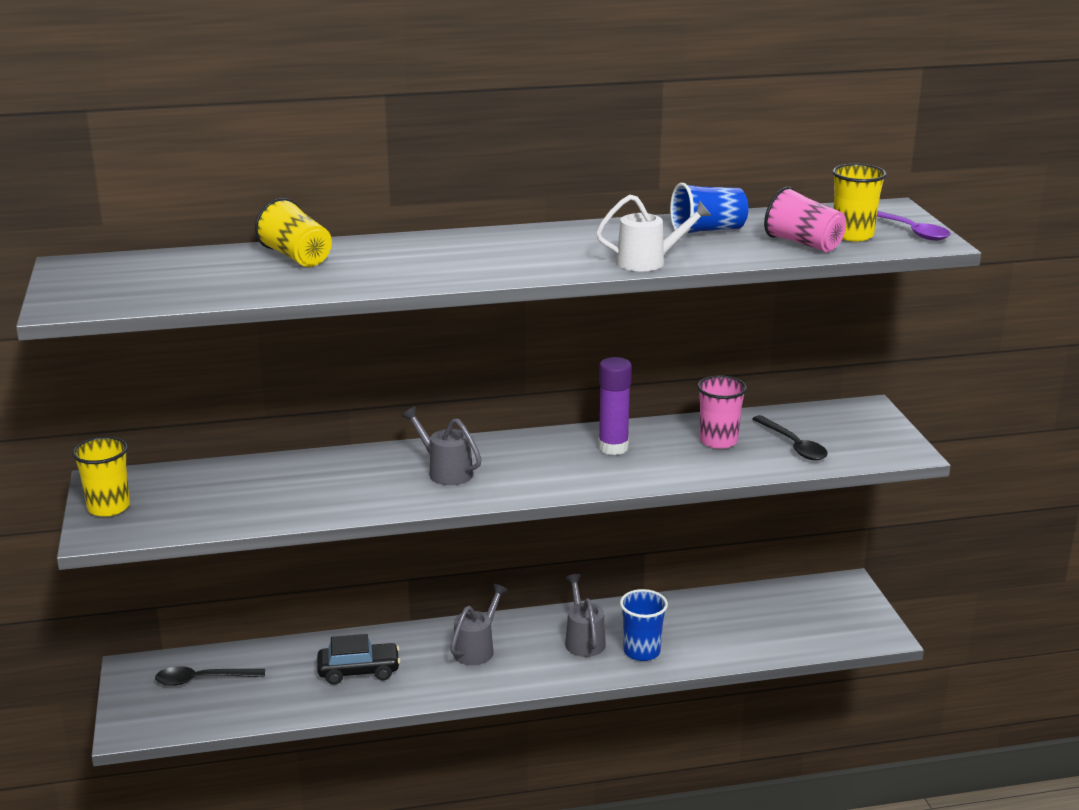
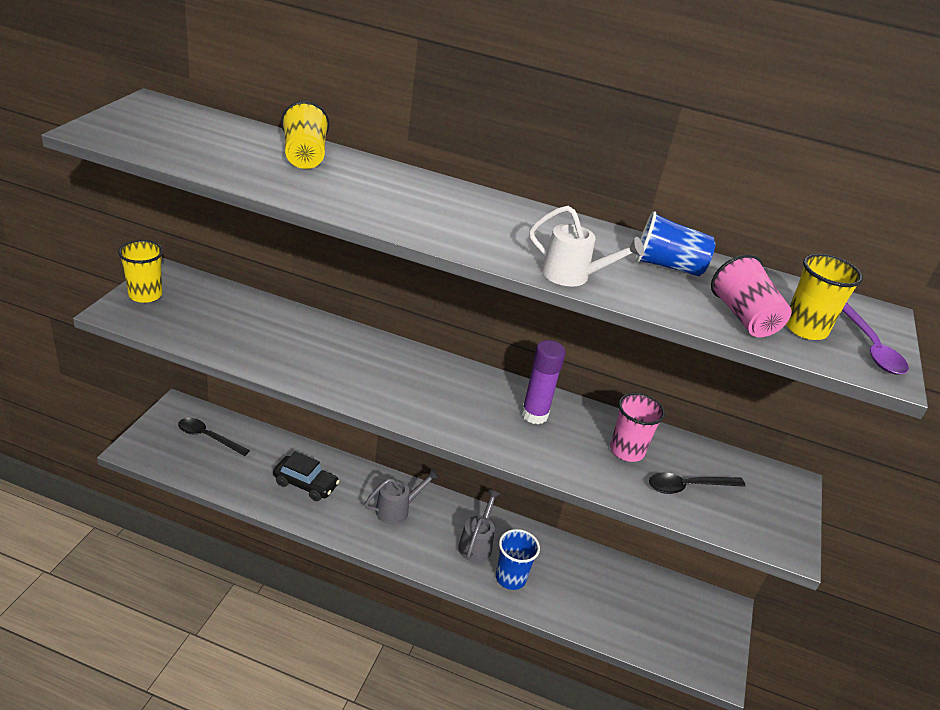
camera: 25 degrees right, 10 degrees up
(445, 471) = (388, 374): grey watering can -> none
(793, 445) = (688, 487): black spoon -> black spoon turned 75 degrees clockwise

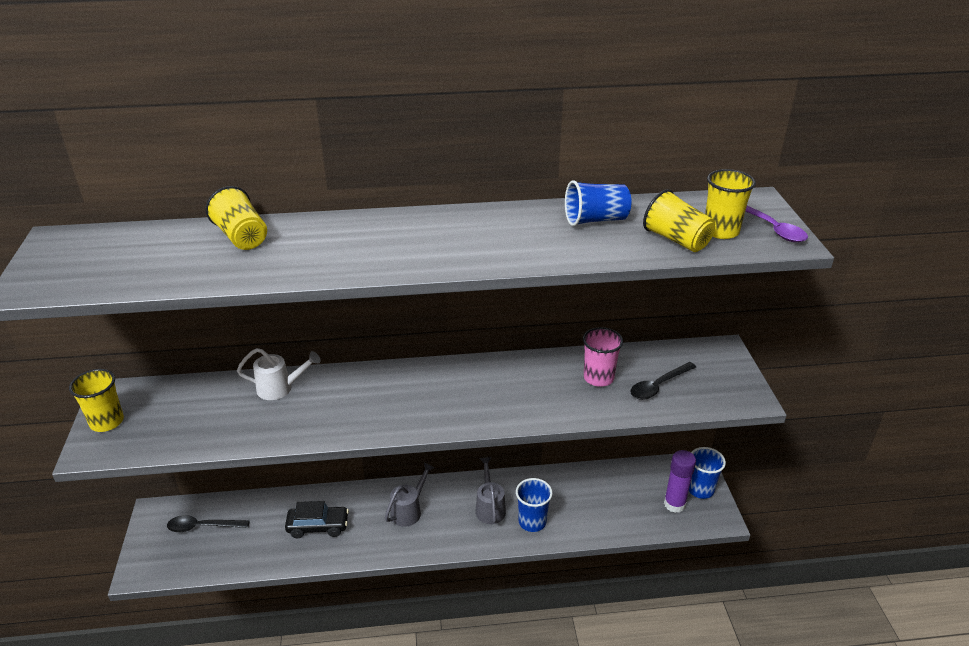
camera: 20 degrees left, 0 degrees up
(534, 415) = (513, 380): purple glue stick -> purple glue stick (674, 504)
(572, 276) = (537, 257): white watering can -> white watering can (280, 388)
(715, 633) = (700, 489): none -> blue cup
(744, 318) = (676, 240): pink cup -> yellow cup

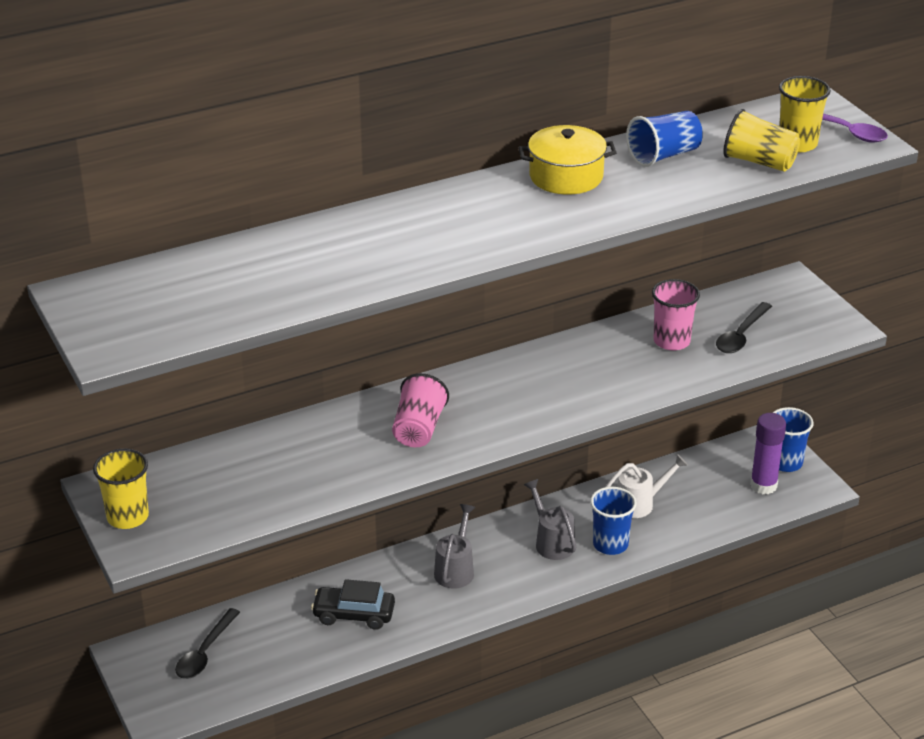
camera: 20 degrees left, 0 degrees up
(203, 527) = (205, 652): black spoon -> black spoon turned 45 degrees counterclockwise
(242, 237) = (294, 248): yellow cup -> none
(280, 388) = (310, 434): white watering can -> white watering can (639, 503)
(318, 526) = (354, 614): black car -> black car turned 150 degrees counterclockwise
(359, 404) = (418, 429): none -> pink cup
(501, 222) = (566, 176): none -> yellow pot

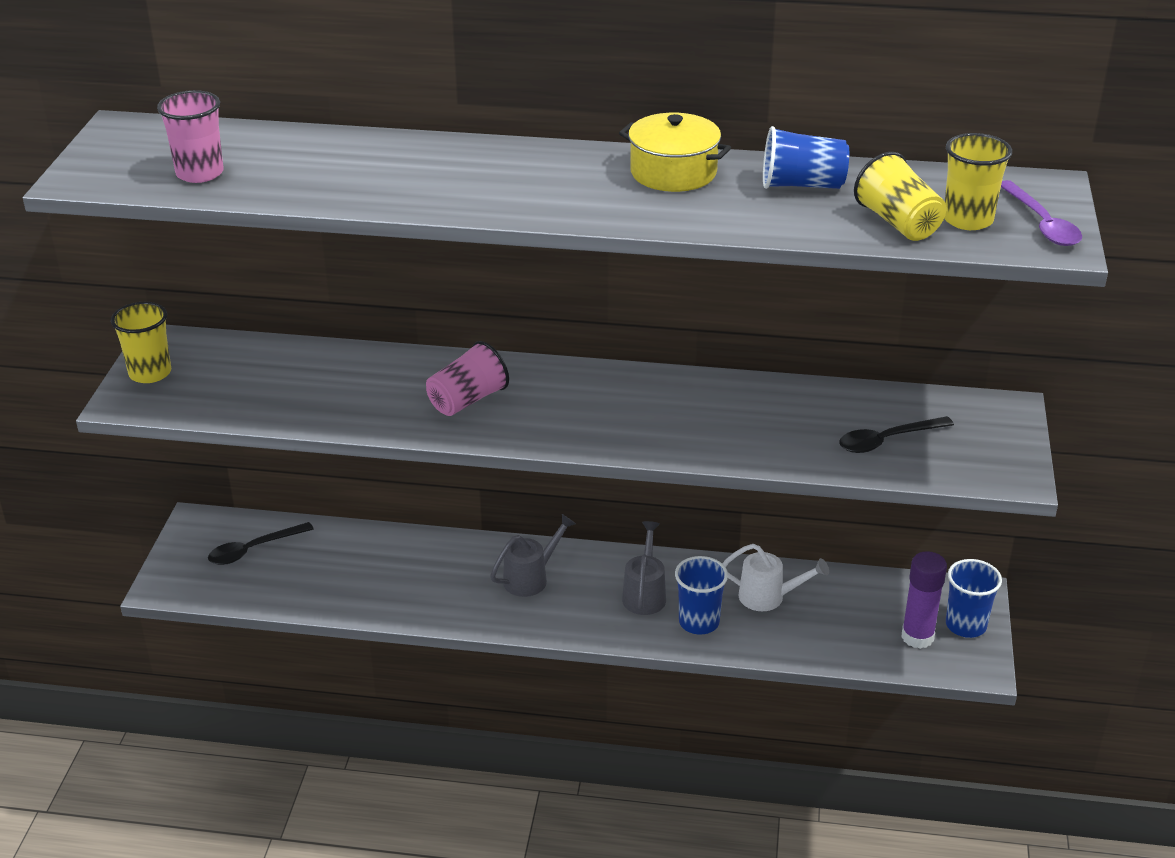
camera: 35 degrees right, 0 degrees up
(354, 614) = (403, 576): black car -> none
(671, 341) = (805, 418): pink cup -> pink cup (200, 173)

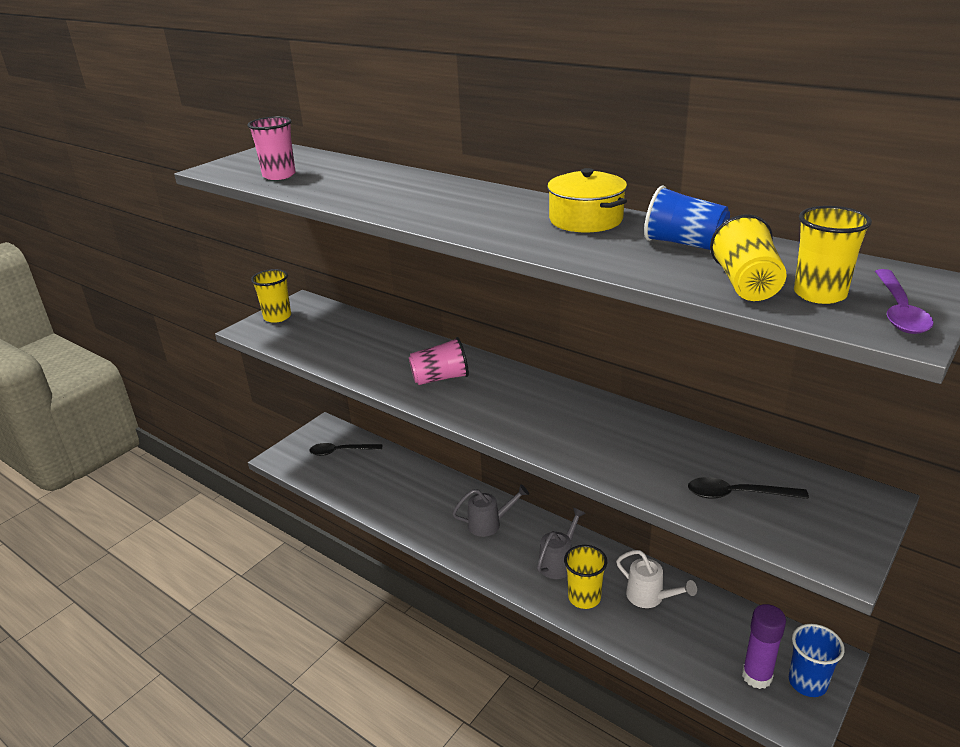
camera: 30 degrees right, 5 degrees down
(699, 622) = (584, 597): blue cup -> yellow cup

